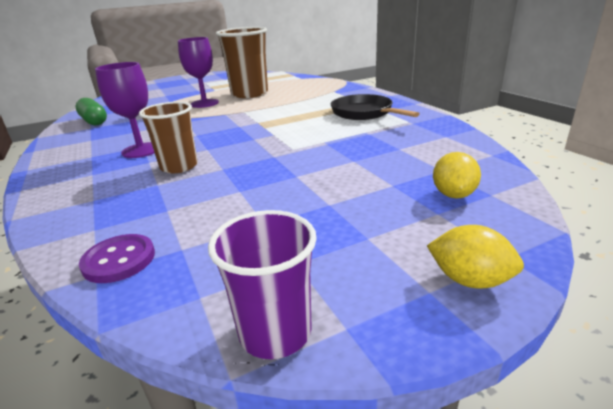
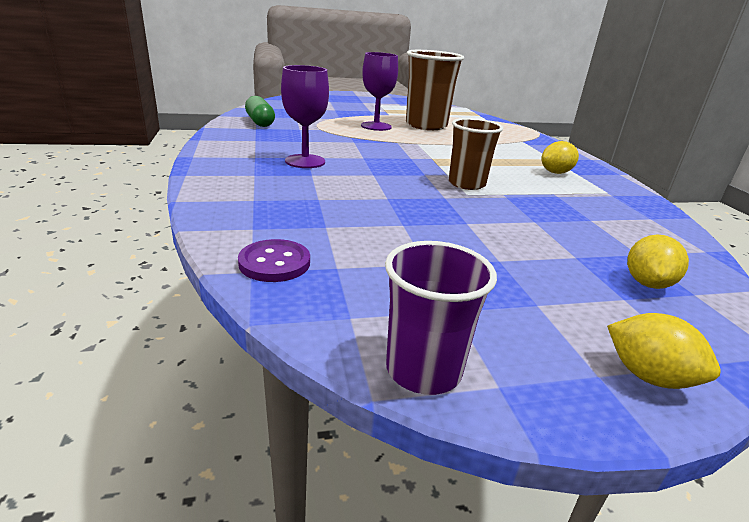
camera: 10 degrees right, 0 degrees up
(179, 166) = (342, 186): brown cup -> brown cup (466, 184)
(364, 113) = (555, 172): black pan -> yellow lemon

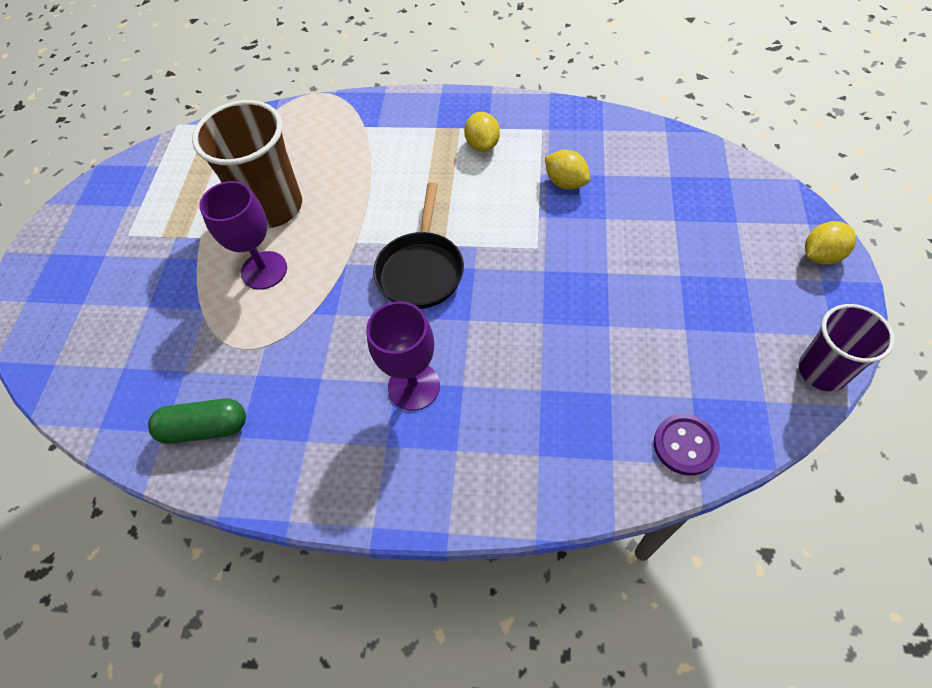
camera: 65 degrees left, 30 degrees up
(408, 159) = (421, 270): none -> black pan
(466, 184) = (509, 238): brown cup -> none
(647, 283) = (716, 196): yellow lemon -> yellow lemon (565, 183)

